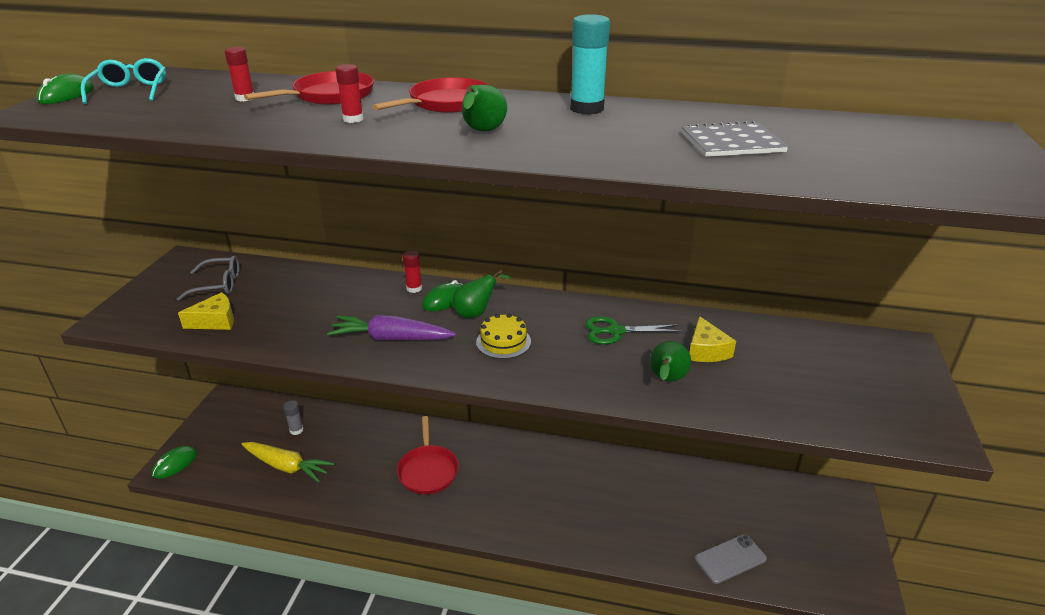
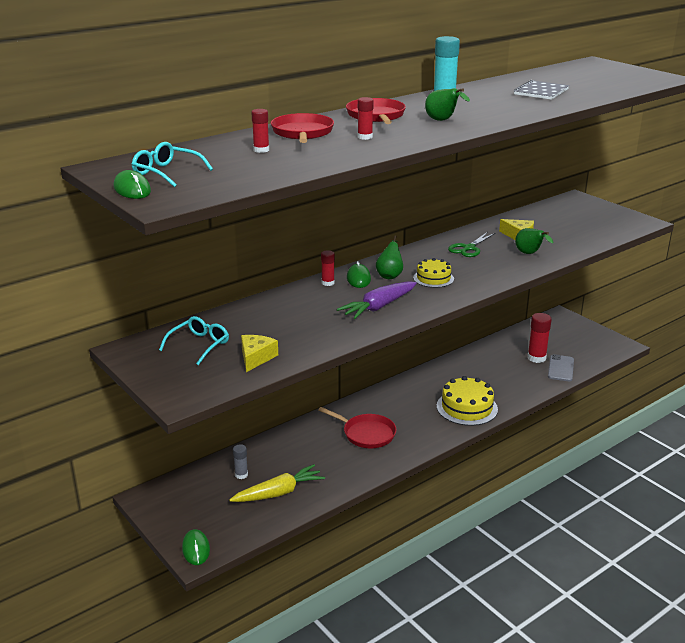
camera: 50 degrees left, 5 degrees down
(218, 285) = (199, 345): grey glasses -> turquoise glasses
(551, 518) = (467, 407): none -> yellow cake
(723, 524) = (536, 358): none -> red glue stick

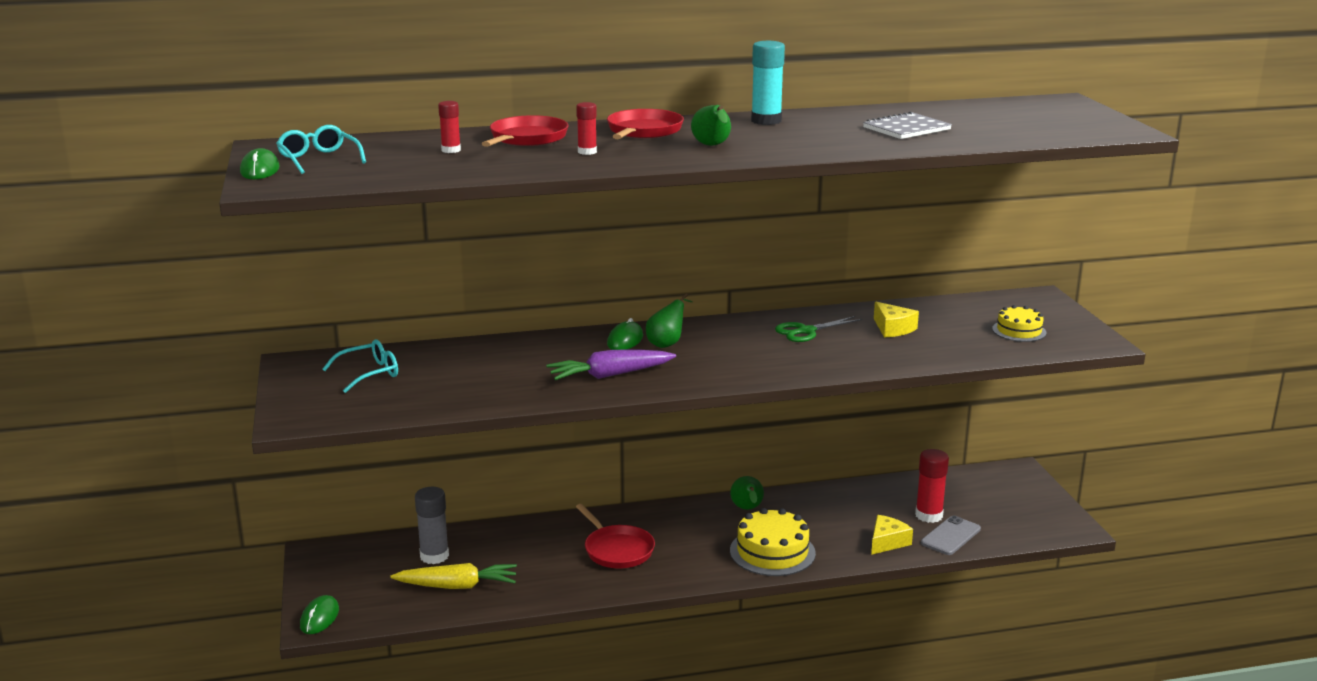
camera: 25 degrees right, 5 degrees down
(241, 475) = (434, 556): grey glue stick -> grey glue stick, size x1.72
(256, 358) = (411, 398): yellow cheese -> yellow cheese (887, 542)
(328, 283) = (583, 338): red glue stick -> none
(433, 278) = (716, 357): yellow cake -> yellow cake (1019, 331)
(530, 254) = (879, 352): green pear -> green pear (747, 509)

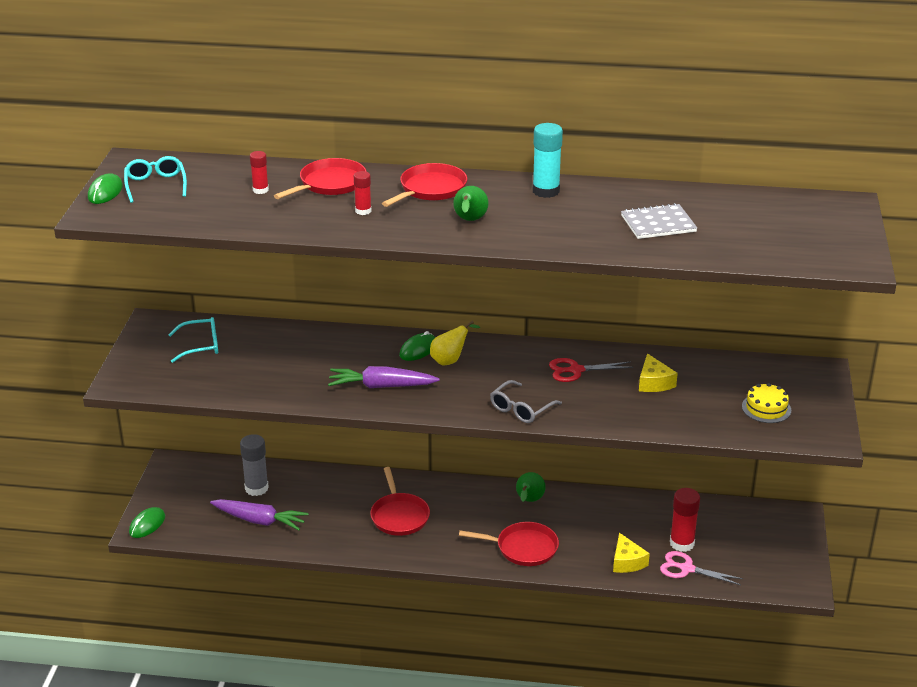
camera: 20 degrees right, 10 degrees up
(457, 586) = (259, 520): yellow carrot -> purple carrot
(667, 343) = (450, 360): green pear -> yellow pear
(772, 552) = (523, 548): yellow cake -> red pan
(778, 369) = (521, 409): none -> grey glasses
(806, 331) = (576, 370): green scissors -> red scissors
(887, 542) = (627, 561): yellow cheese -> yellow cheese turned 105 degrees clockwise
(950, 536) = (687, 569): grey phone -> pink scissors

